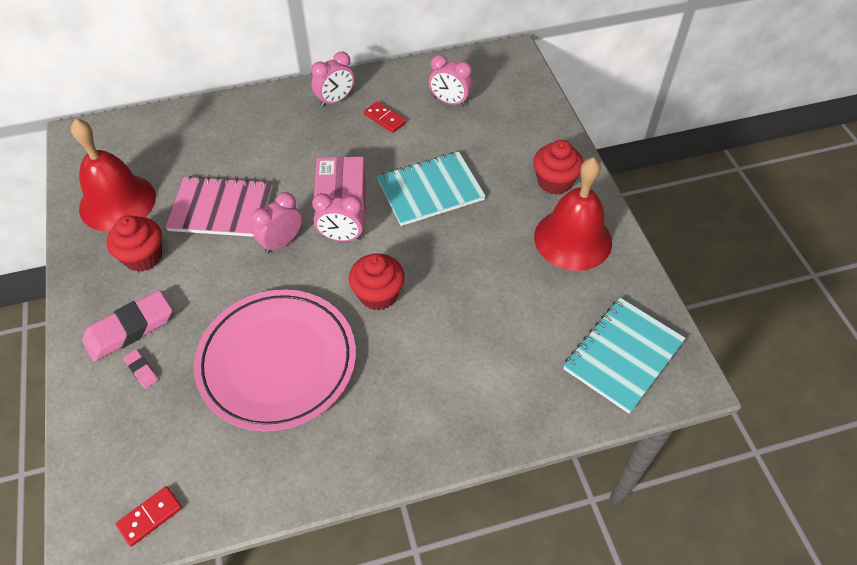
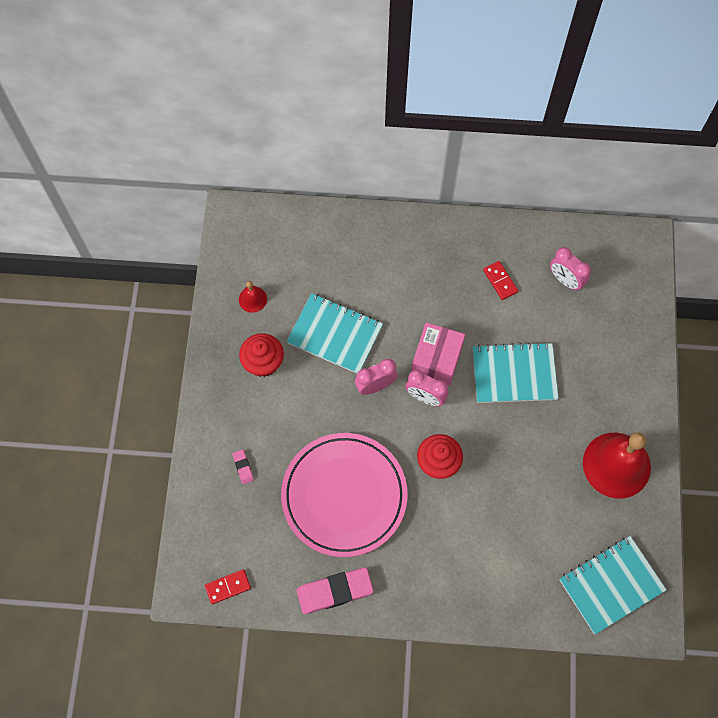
camera: 20 degrees right, 15 degrees up
(117, 202) = (252, 299): red bell -> red bell, size x0.44
(129, 329) = (241, 427): pink eraser -> pink eraser (334, 591)
(221, 209) = (335, 334): pink notebook -> turquoise notebook
(335, 100) = (462, 245): pink clock -> none
(554, 182) = (625, 401): red cupcake -> none

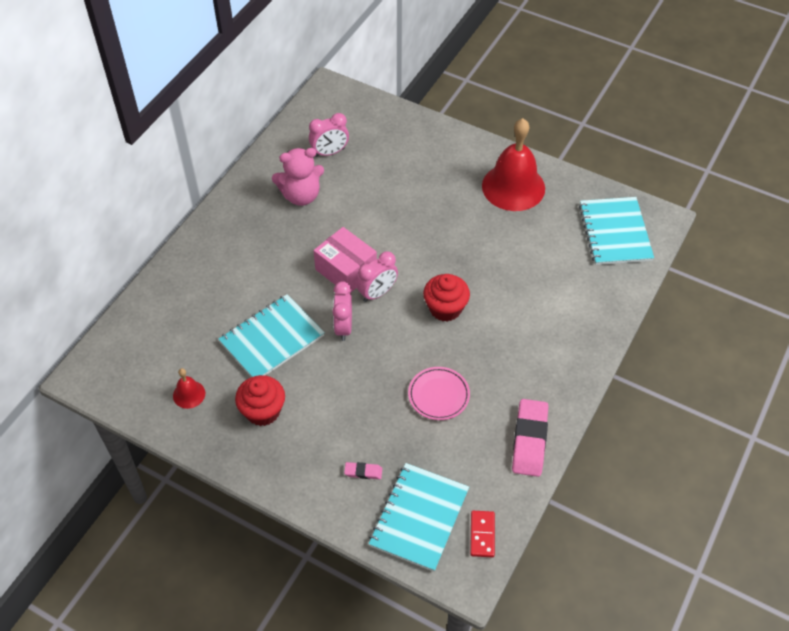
camera: 65 degrees left, 15 degrees down
(344, 496) = (438, 395): pink plate -> pink plate, size x0.46
(500, 281) = (301, 195): red domino -> pink teddy bear
(514, 374) = (393, 221): turquoise notebook -> turquoise notebook (419, 517)

